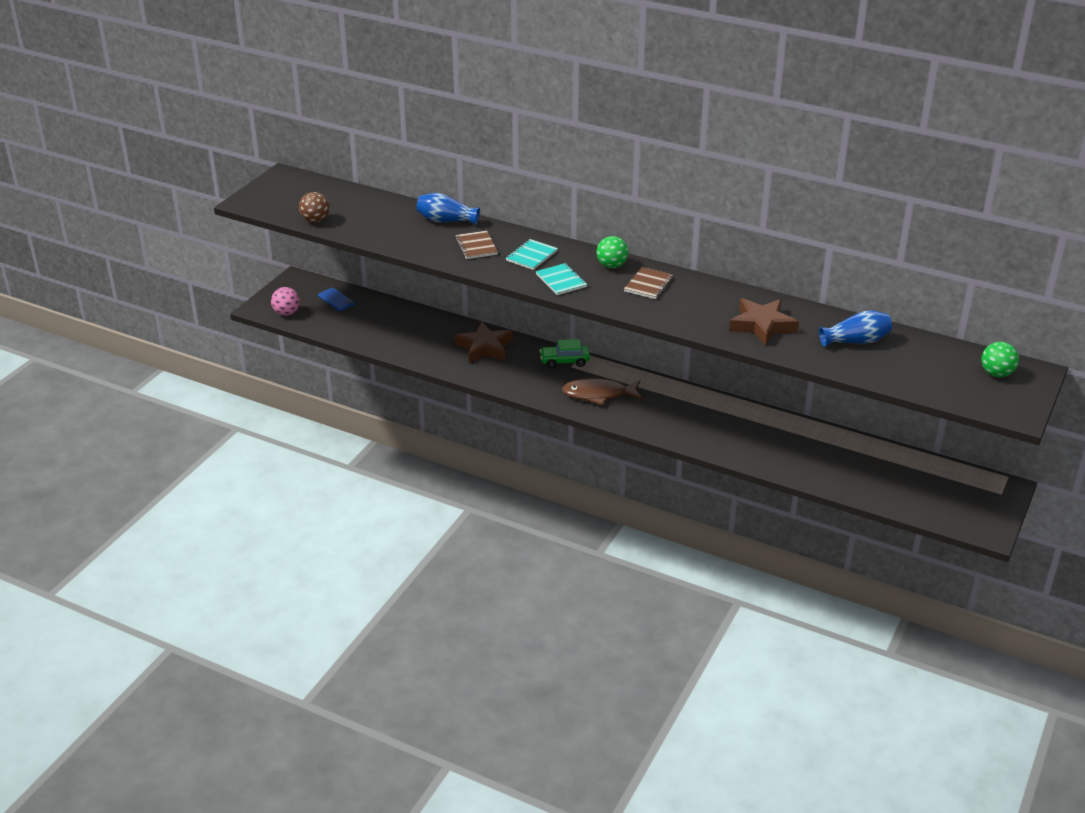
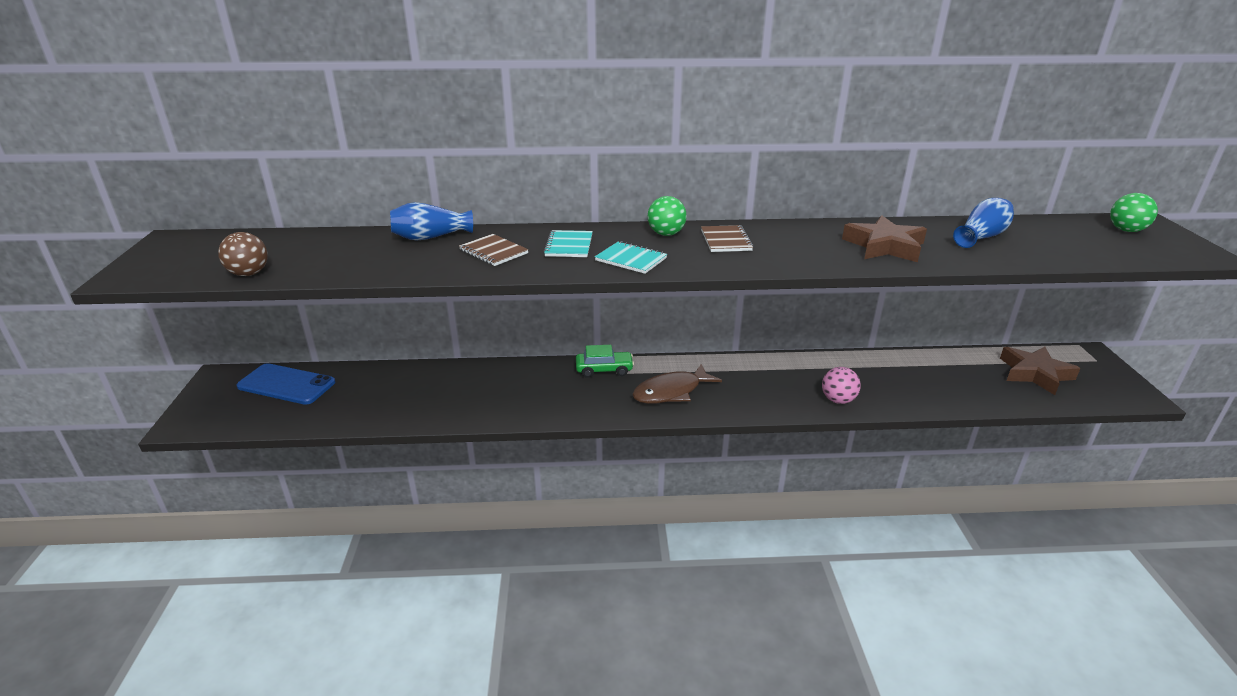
camera: 30 degrees left, 5 degrees down
(286, 313) = (225, 418): pink ball -> pink ball (838, 400)
(336, 299) = (286, 384): blue phone -> blue phone, size x1.77
(484, 347) = (506, 383): brown star -> brown star (1035, 374)
(565, 361) = (604, 370): green car -> green car turned 150 degrees counterclockwise

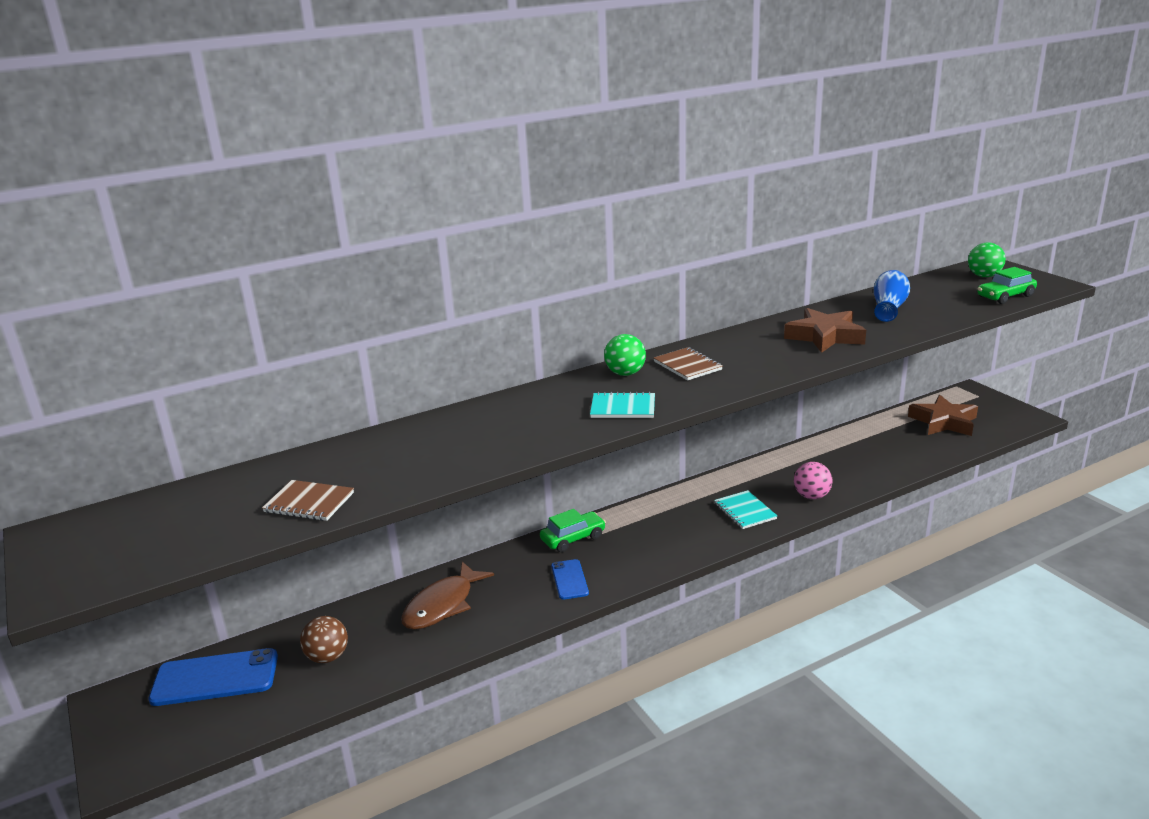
camera: 25 degrees left, 5 degrees down
(249, 273) = (222, 540): brown ball -> brown ball (327, 657)
(430, 237) = (385, 441): blue vase -> none
(493, 252) = (476, 437): brown notebook -> brown notebook (309, 502)
(569, 246) = (546, 410): turquoise notebook -> turquoise notebook (745, 511)
(572, 400) = (569, 579): none -> blue phone
(671, 392) = (659, 538): brown fish -> brown fish (442, 605)
(1130, 254) = (1005, 296): none -> green car

